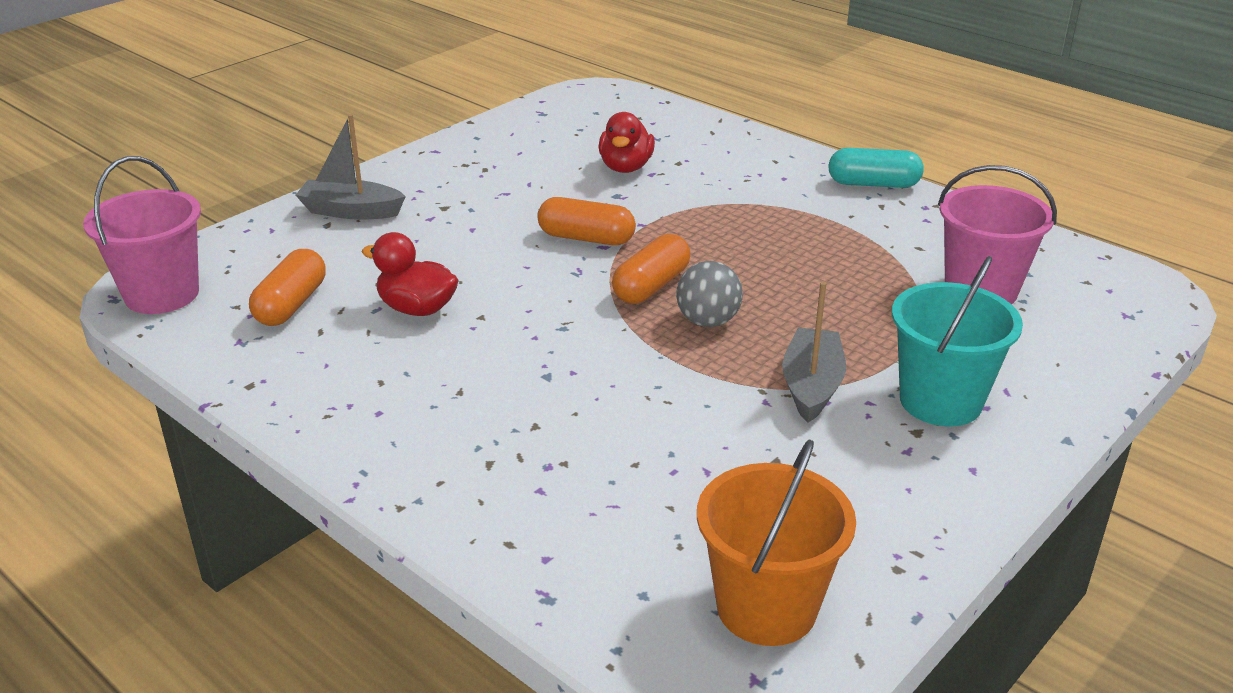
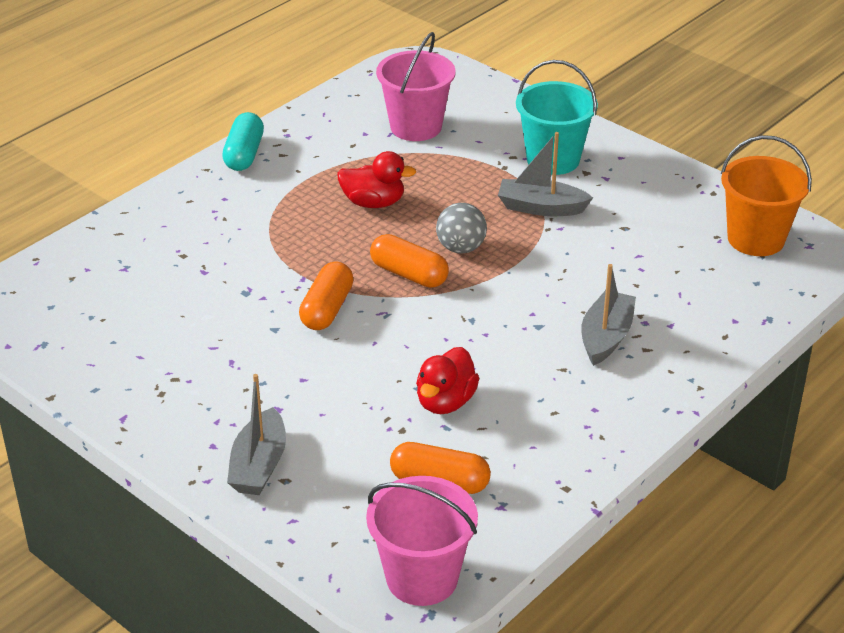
camera: 90 degrees left, 5 degrees up
(518, 429) = (606, 337): none -> grey boat
(626, 167) = (188, 286): red duck -> red duck (373, 203)

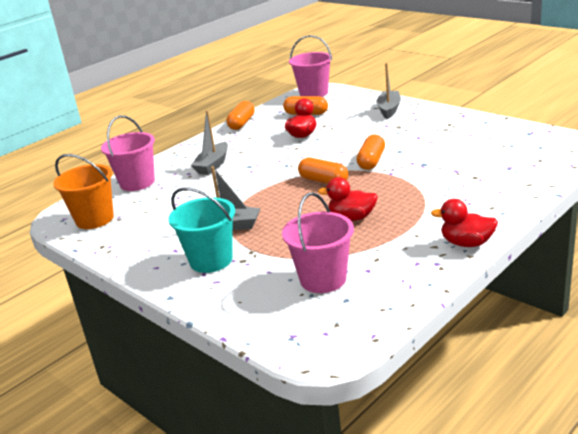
camera: 175 degrees left, 10 degrees down
(244, 154) = (466, 243): turquoise capsule -> red duck
(461, 248) = (290, 197): grey ball -> none
(582, 468) = (242, 123): none -> orange capsule
(730, 309) = (137, 182): none -> pink bucket

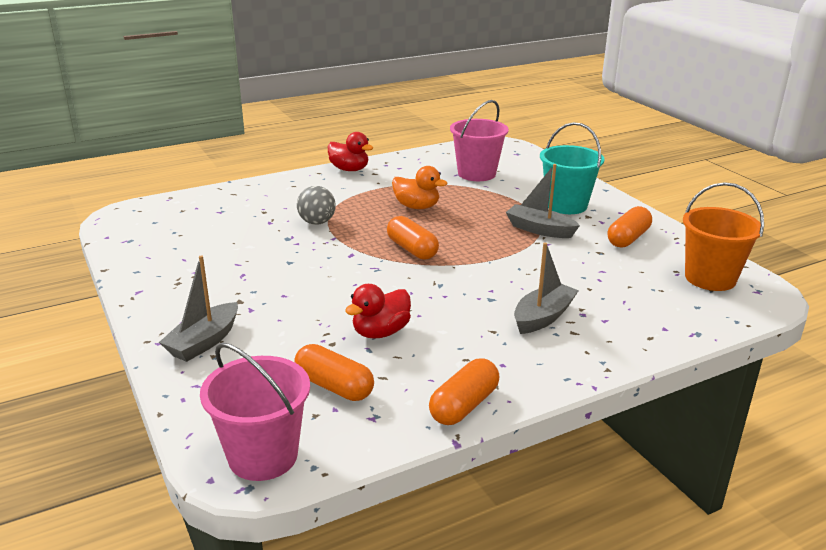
camera: 165 degrees left, 0 degrees up
(137, 182) = (664, 320): pink bucket -> none
(352, 218) = (417, 207): red duck -> orange duck
(371, 161) = (336, 258): orange capsule -> orange capsule (628, 238)
(419, 180) = (317, 222): none -> grey ball

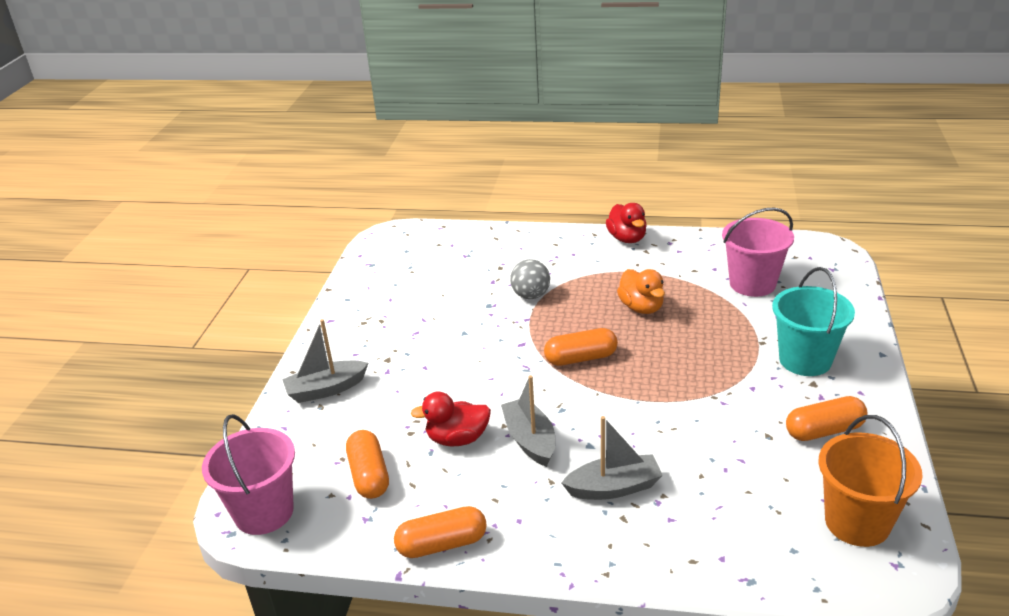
camera: 40 degrees right, 5 degrees up
(412, 249) = (581, 358): orange capsule -> orange capsule turned 75 degrees clockwise
(539, 229) = (735, 381): grey boat -> grey boat (530, 440)

